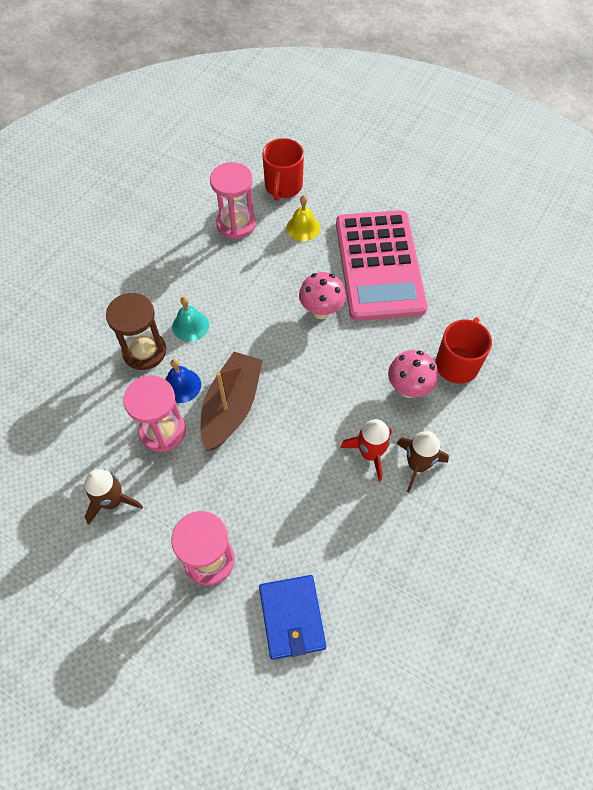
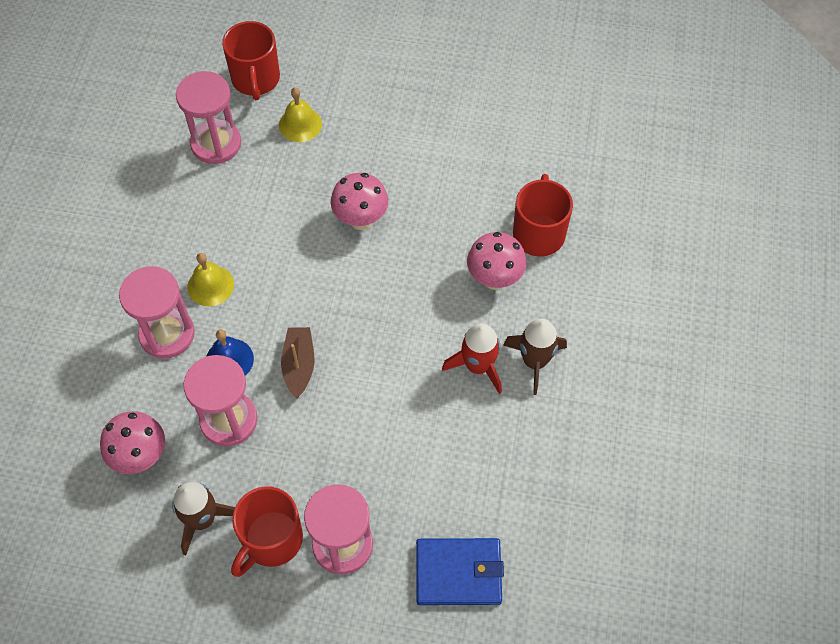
camera: 20 degrees left, 0 degrees up
(88, 437) = (141, 457): none -> pink mushroom
(144, 351) = (167, 334): brown hourglass -> pink hourglass
(156, 536) = (271, 540): none -> red mug
(190, 325) = (210, 285): turquoise bell -> yellow bell
(231, 407) = (299, 365): brown boat -> brown boat, size x0.57
(292, 617) = (458, 573): blue wallet -> blue wallet turned 60 degrees counterclockwise
(379, 265) = (408, 144): pink calculator -> none

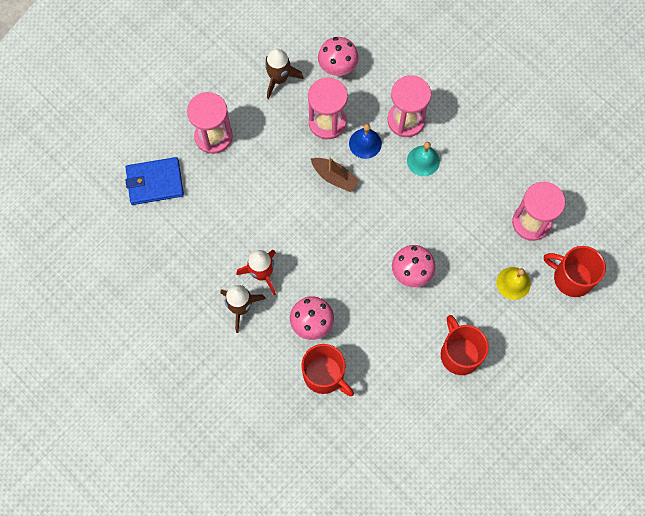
camera: 125 degrees right, 10 degrees up
(210, 285) = (423, 161): yellow bell -> turquoise bell
(271, 540) = (242, 104): red mug -> red mug (459, 354)
(458, 573) = (155, 182): blue wallet -> blue wallet turned 45 degrees clockwise

